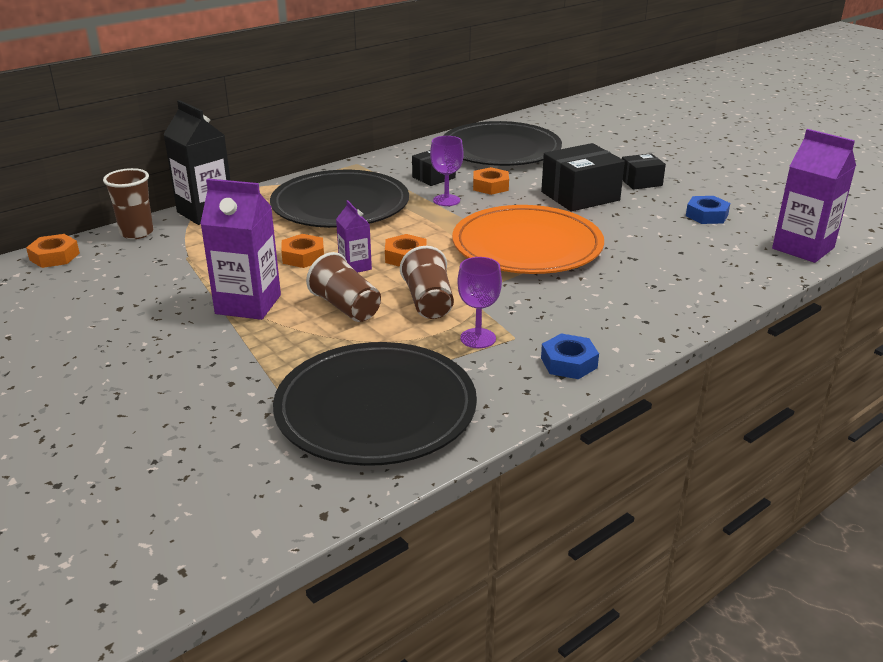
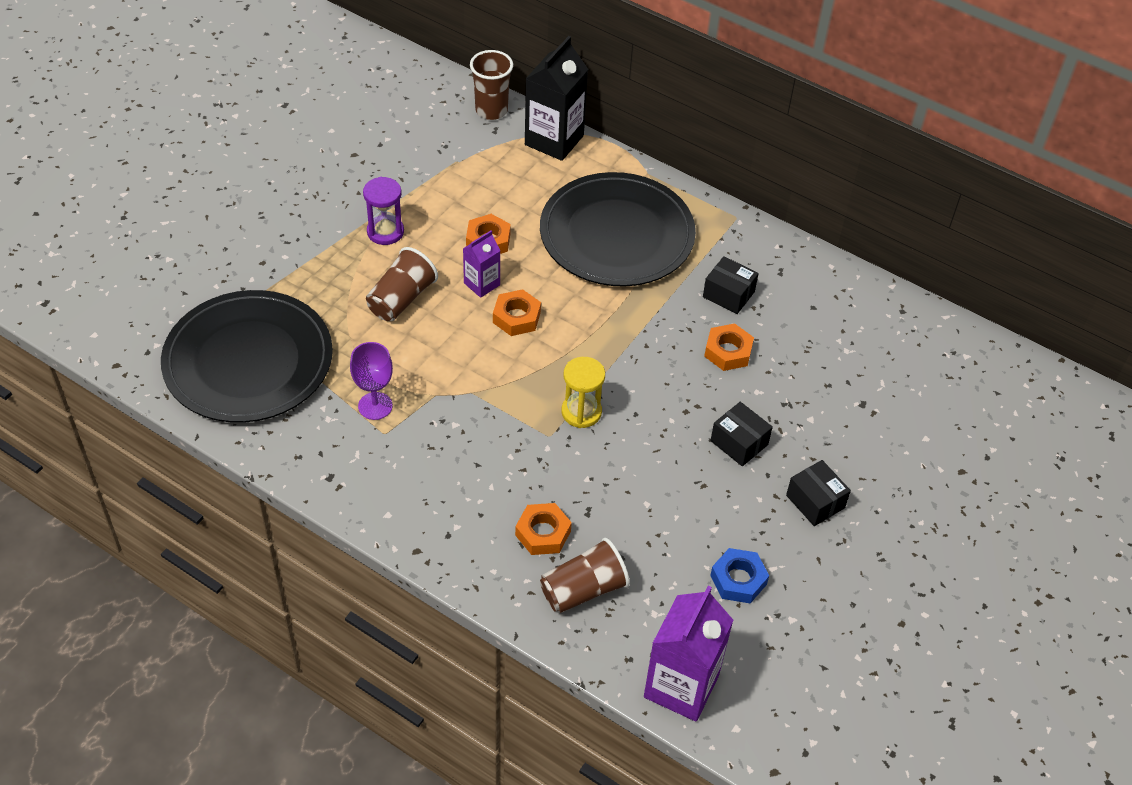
camera: 70 degrees right, 20 degrees up
(54, 256) = (426, 78): orange nut -> orange nut (543, 533)
(248, 304) = (385, 232): purple carton -> purple hourglass
(428, 302) = (430, 356): brown cup -> brown cup (583, 589)
(446, 200) = (669, 320): purple goblet -> none
(500, 149) = (852, 340): black plate -> none
(527, 245) = (581, 412): orange plate -> yellow hourglass
(569, 363) = (351, 480): blue nut -> none
(580, 196) = (739, 442): black box -> black box, size x0.57

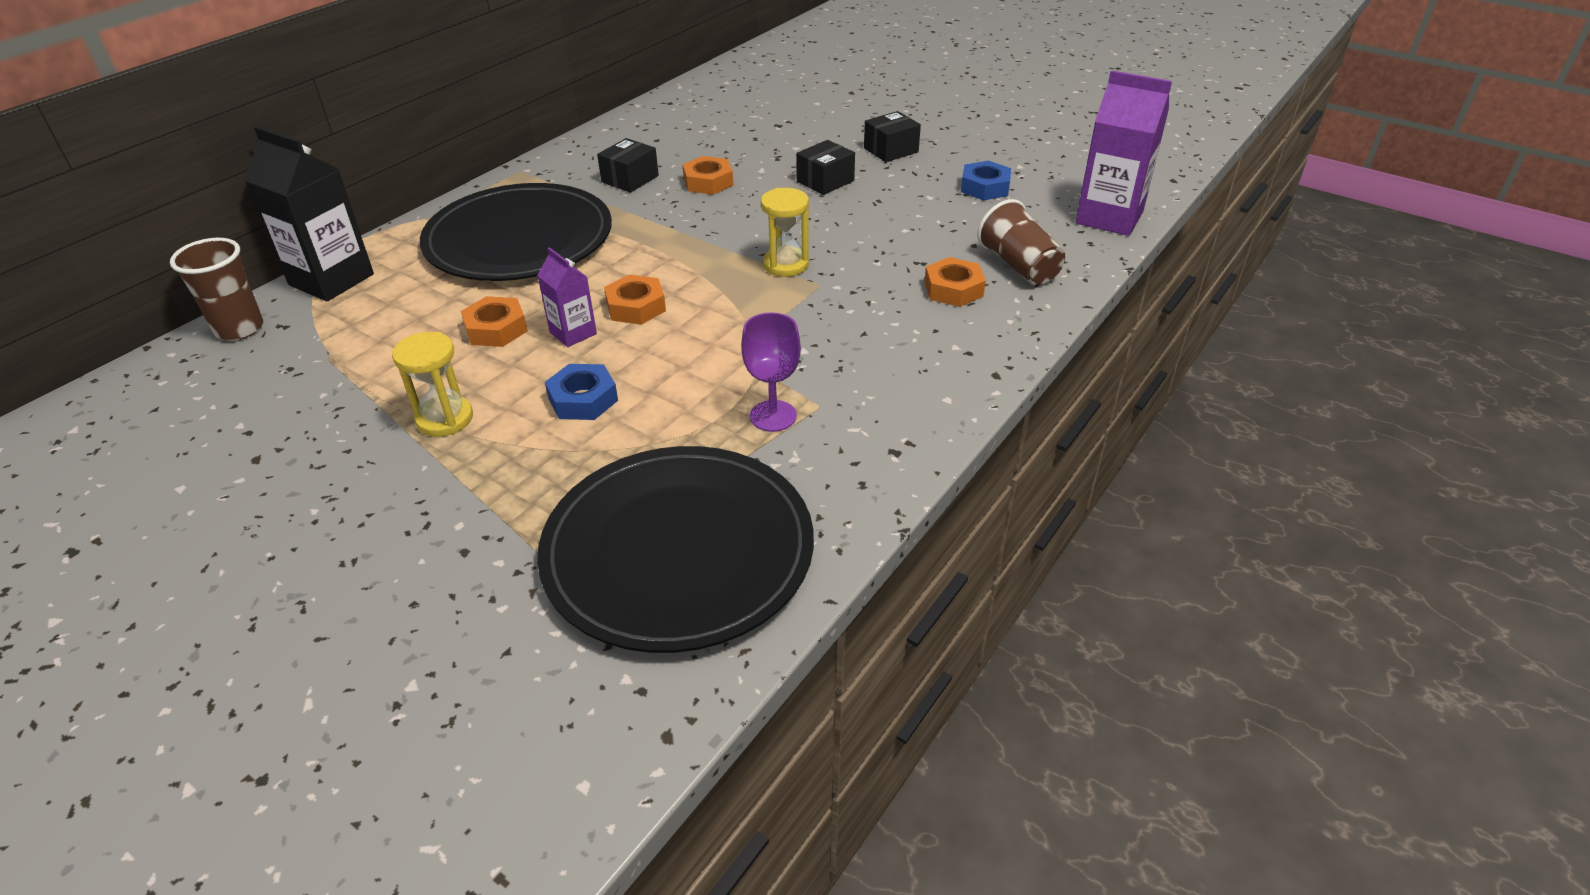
camera: 85 degrees left, 10 degrees down
(385, 232) = (445, 419): purple hourglass -> yellow hourglass
(401, 299) = (583, 399): brown cup -> blue nut

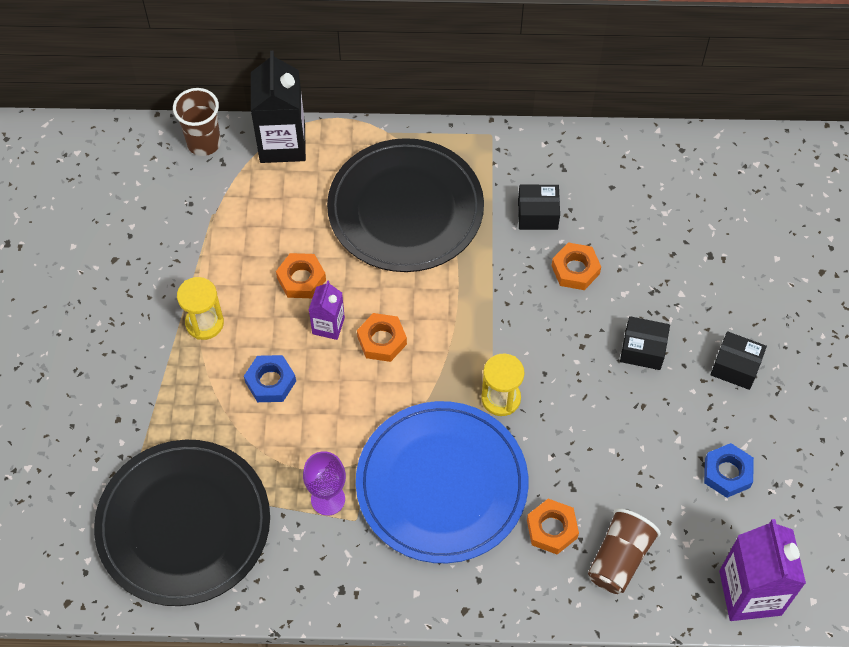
camera: 55 degrees right, 20 degrees up
(838, 333) = (441, 484): none -> blue plate

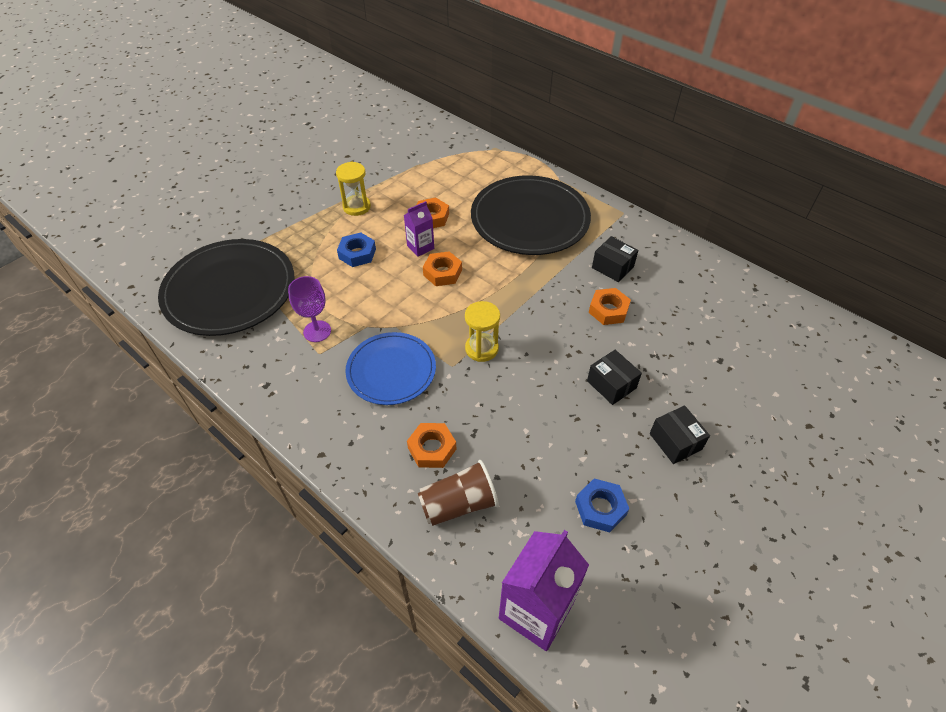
camera: 40 degrees right, 10 degrees down
(204, 143) = (451, 133): brown cup -> none
(282, 143) = (492, 154): black carton -> none
(441, 484) = (391, 370): blue plate -> blue plate, size x0.62

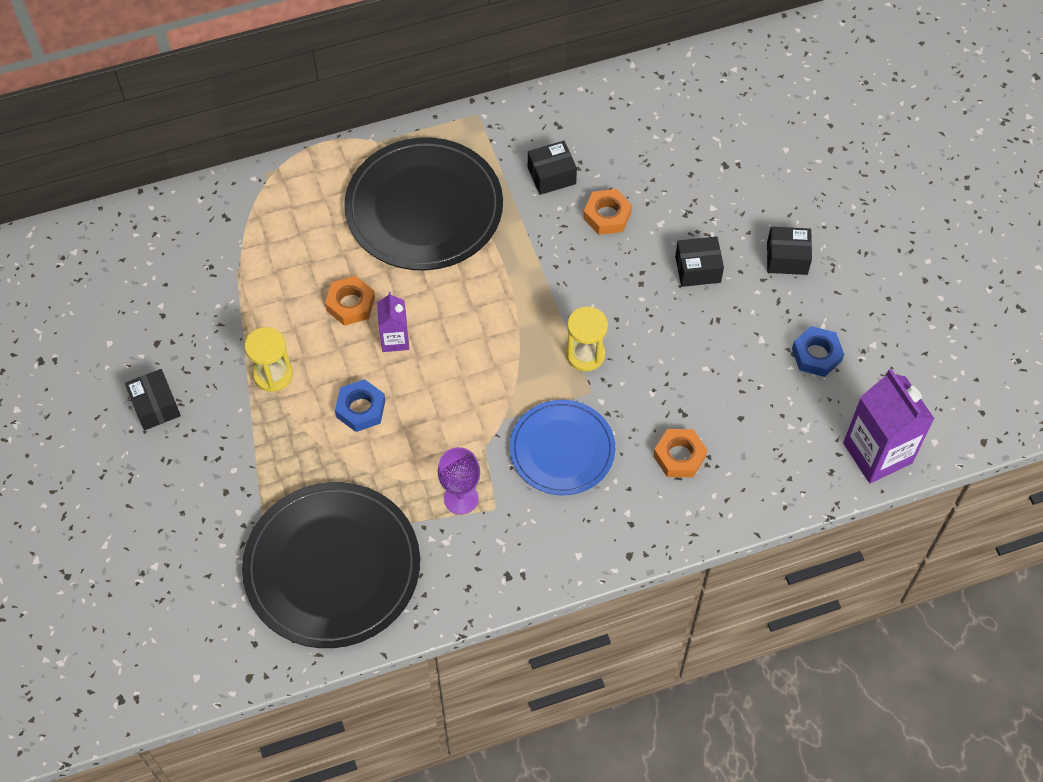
camera: 60 degrees left, 10 degrees up
(304, 172) = (155, 406): none -> black box
(442, 272) = (452, 337): orange nut -> none
(459, 504) = (750, 462): brown cup -> none

